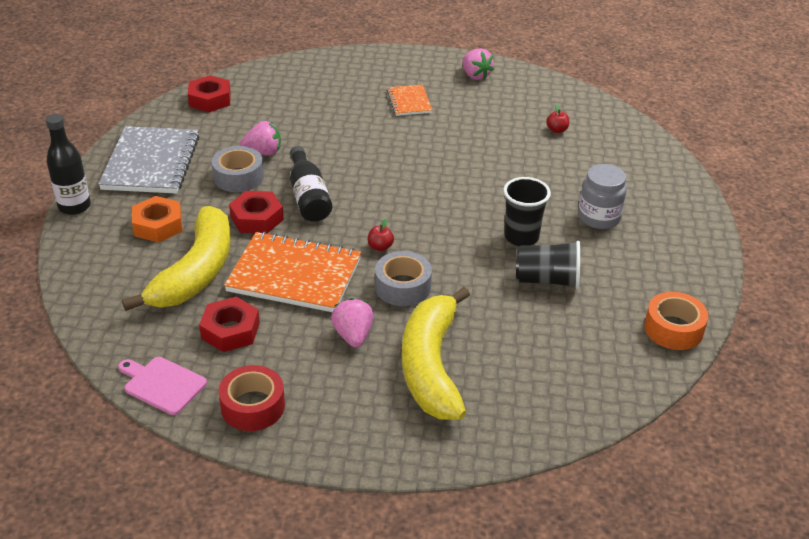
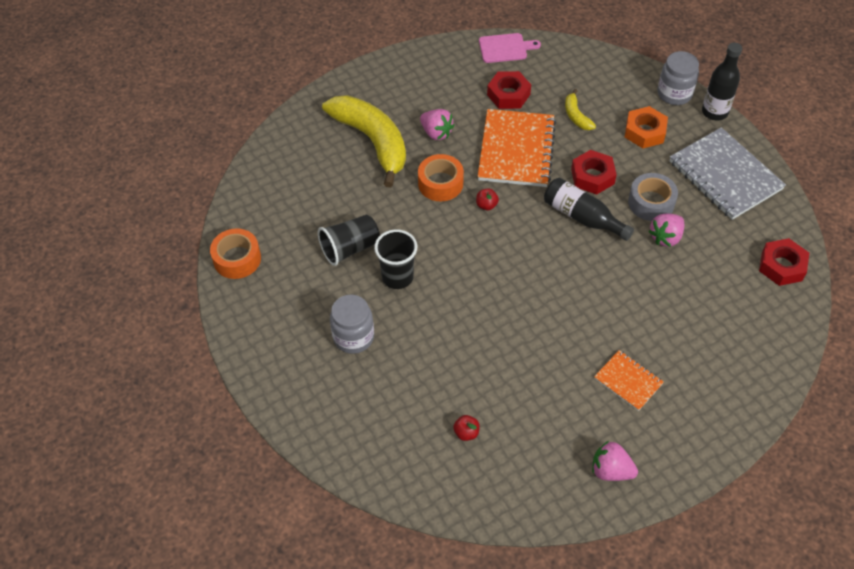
camera: 145 degrees right, 15 degrees up
(79, 239) = (674, 94): none -> grey jar
(195, 272) = (576, 116): yellow banana -> yellow banana, size x0.44
(253, 406) = (445, 64): red tape -> none
(294, 275) = (516, 150): orange notebook -> orange notebook turned 60 degrees counterclockwise
(403, 287) = (440, 183): grey tape -> orange tape

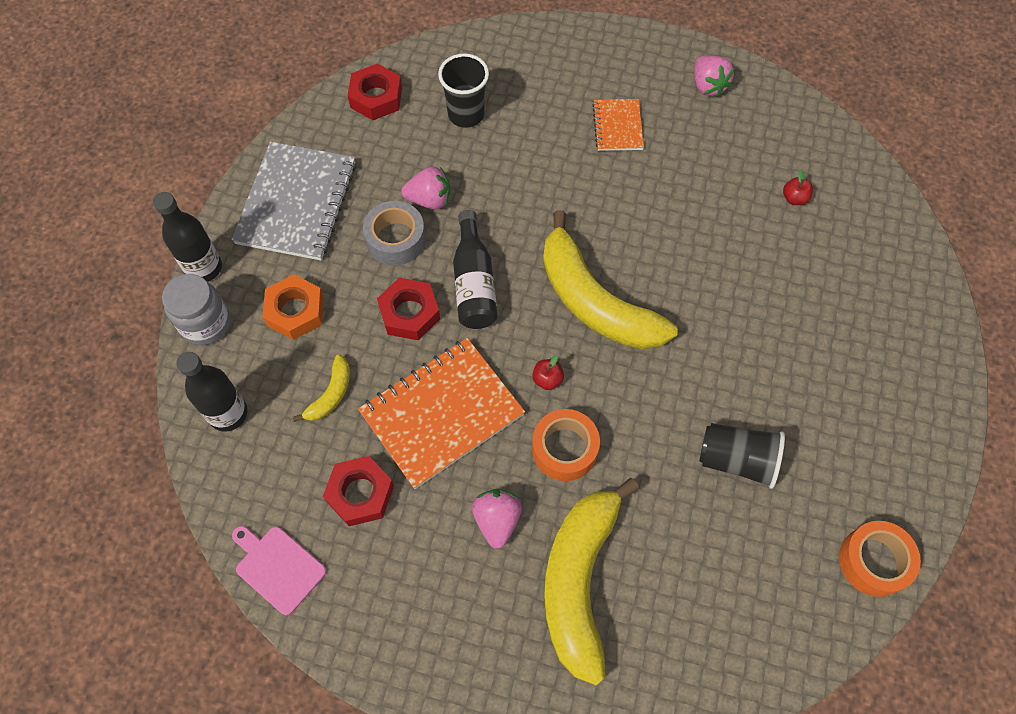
camera: 135 degrees left, 10 degrees up
(353, 337) = (819, 361): grey jar -> none
(397, 277) = (718, 383): black cup -> black cup (466, 114)
(510, 263) = (595, 301): none -> yellow banana
(607, 74) = (228, 413): none -> black bottle

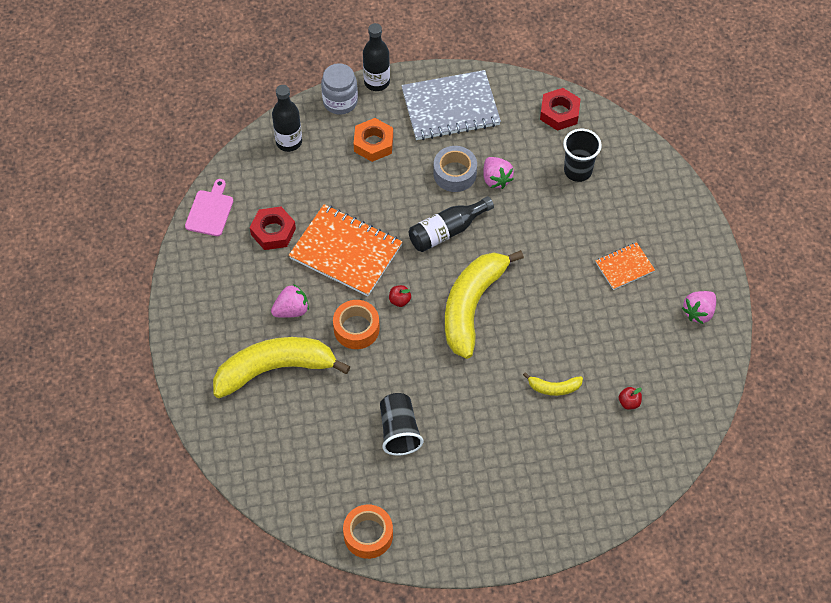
camera: 65 degrees right, 5 degrees down
(330, 394) = (328, 188): yellow banana -> yellow banana (554, 387)
(409, 313) = (405, 204): red nut -> none

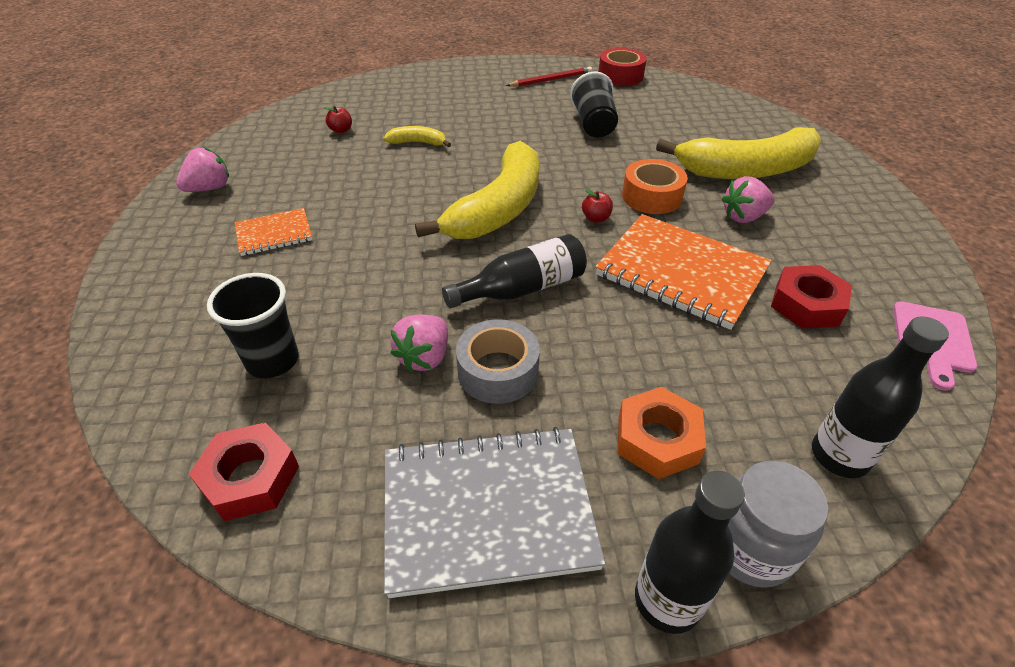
camera: 175 degrees left, 15 degrees down
(368, 535) = (620, 76): orange tape -> red tape
(443, 519) = (551, 80): none -> red pencil
(496, 179) = (424, 357): pink strawberry -> pink strawberry turned 135 degrees counterclockwise

